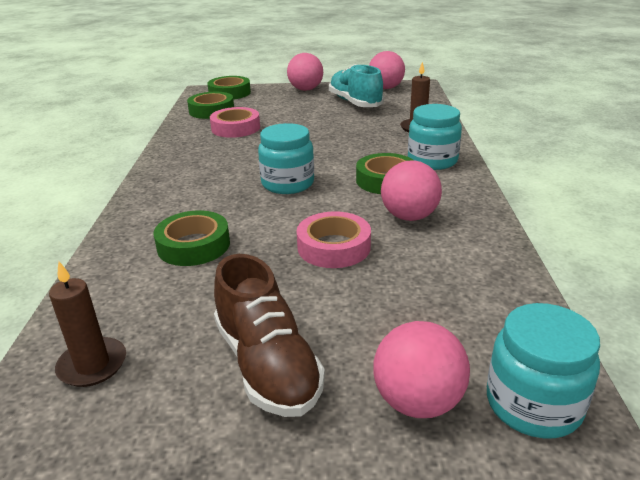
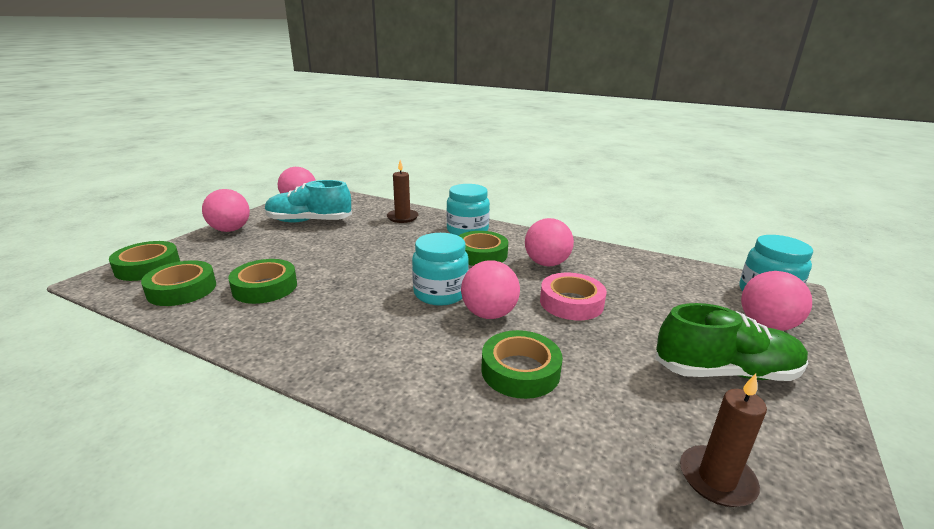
camera: 65 degrees left, 5 degrees down
(235, 128) = (265, 287): pink tape -> green tape
(267, 365) = (725, 372): brown shoe -> green shoe
(271, 212) = (489, 314): none -> pink ball

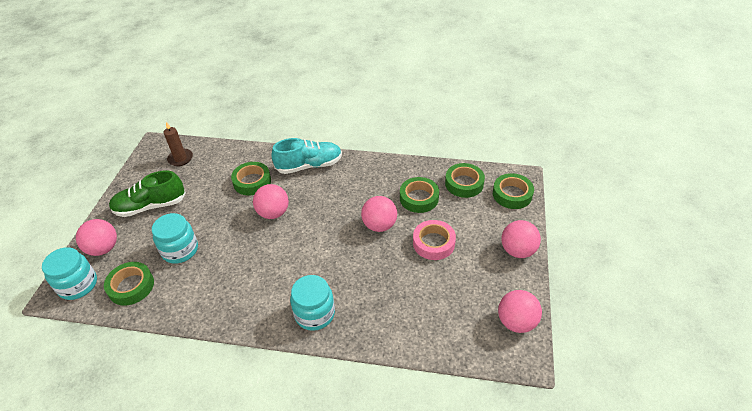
camera: 165 degrees right, 20 degrees up
(309, 221) = (469, 285): turquoise shoe -> turquoise shoe (309, 165)
(402, 217) = (388, 322): brown candle -> none
(440, 293) = (308, 223): turquoise jar -> turquoise jar (180, 250)
(481, 254) = (292, 276): green tape -> green tape (131, 286)
(546, 263) = (238, 278): pink ball -> pink ball (379, 225)
(571, 302) = (222, 237): pink tape -> pink tape (433, 243)

